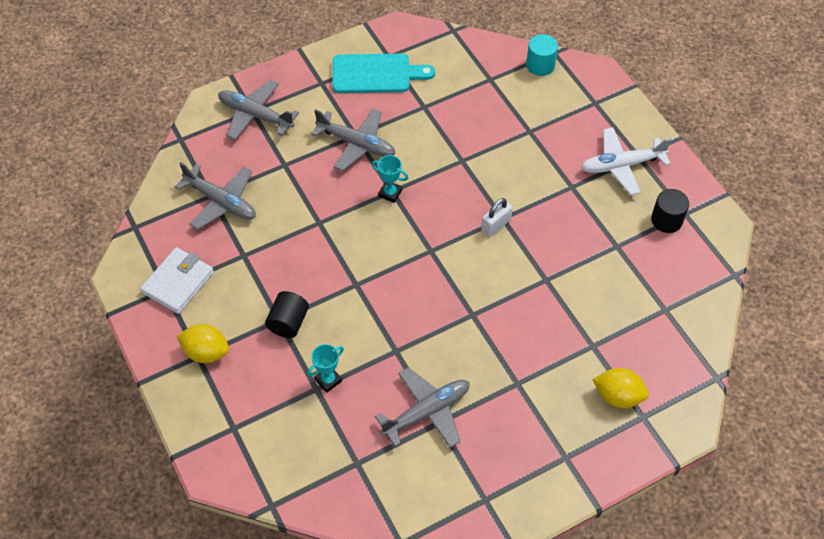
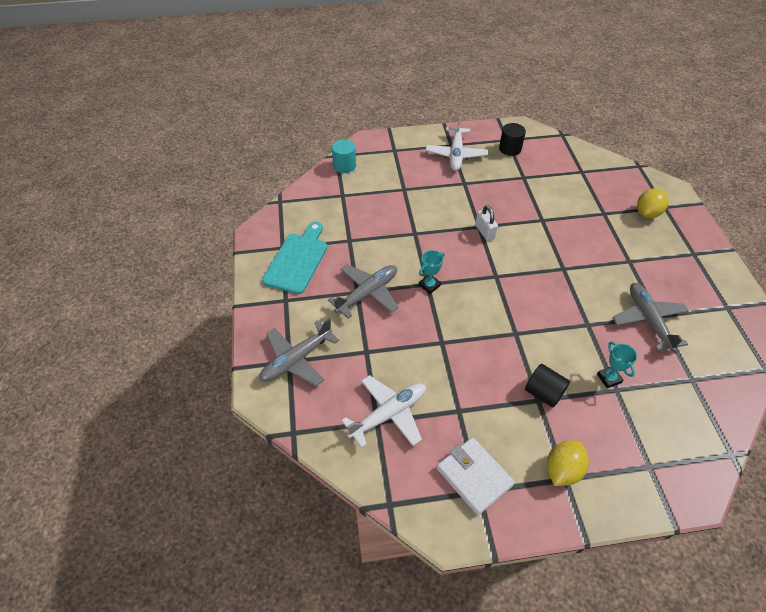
camera: 70 degrees left, 5 degrees down
(221, 202) = (389, 414): grey plane -> white plane

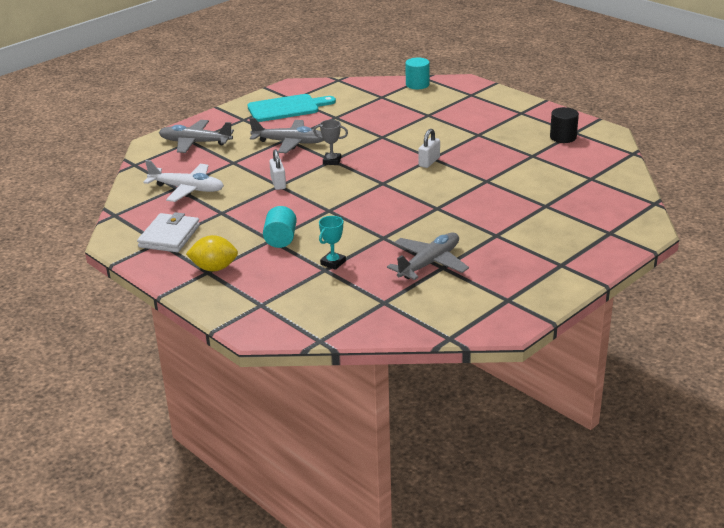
camera: 55 degrees right, 20 degrees down
(429, 285) = (332, 161): turquoise trophy -> grey trophy
(438, 341) = (278, 183): none -> white padlock
(456, 154) = (511, 118): white plane -> none
(543, 393) = (280, 239): black cylinder -> turquoise cylinder
(647, 213) = (583, 226): yellow lemon -> none

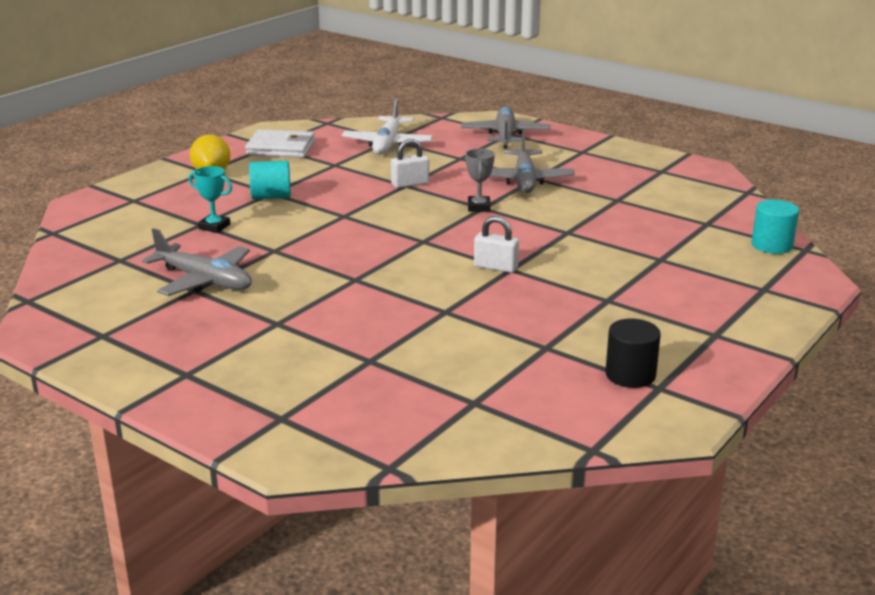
camera: 80 degrees right, 5 degrees down
(287, 108) = (628, 170): turquoise cutting board -> none

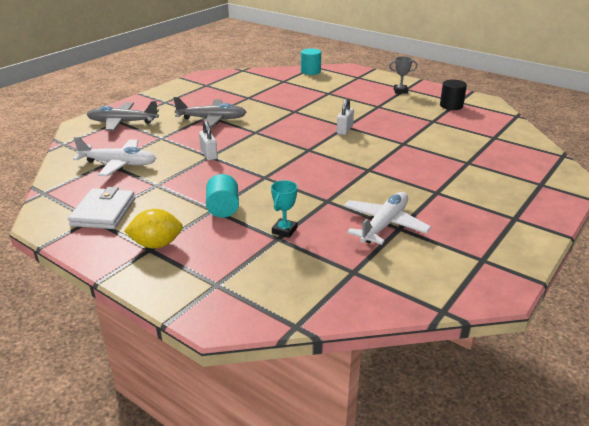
camera: 90 degrees left, 5 degrees up
(204, 281) = (384, 225): grey plane -> white plane
(479, 207) = (255, 133): grey trophy -> grey trophy (400, 91)

